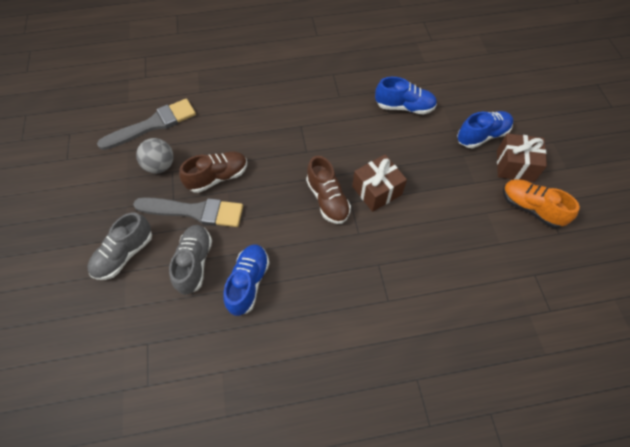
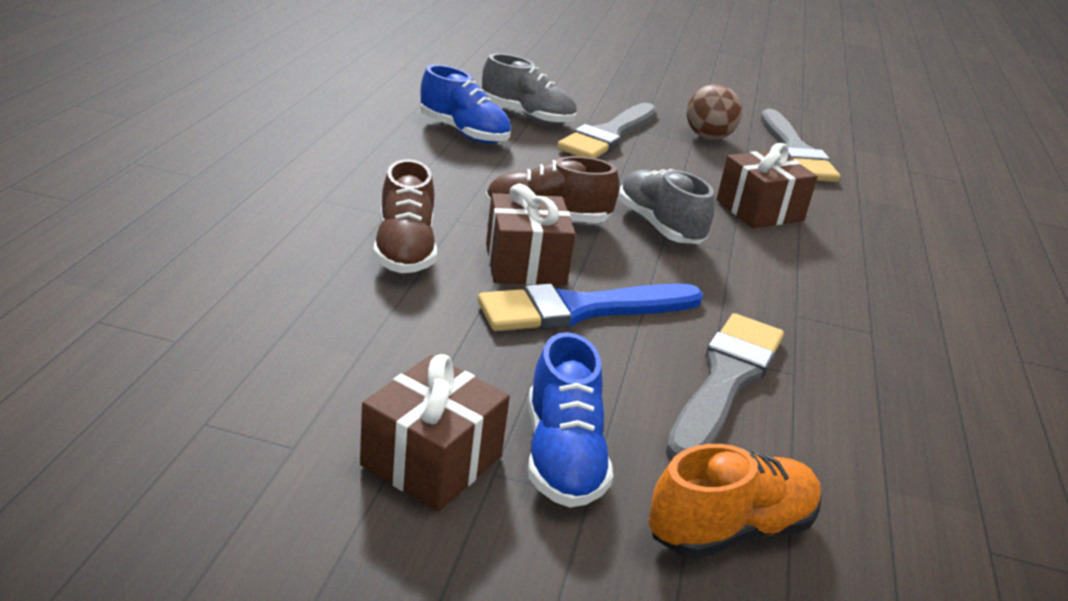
camera: 110 degrees right, 30 degrees down
(124, 254) = (577, 92): grey shoe -> grey shoe (659, 226)
(160, 166) = (708, 137): grey ball -> brown ball
(217, 177) = (659, 162): brown shoe -> brown shoe (405, 250)
(248, 124) = (759, 210): none -> brown gift
(395, 159) = (581, 309): none -> blue brush
(404, 107) = (725, 381): blue shoe -> grey brush
(530, 208) = (303, 418): orange shoe -> orange shoe (730, 529)

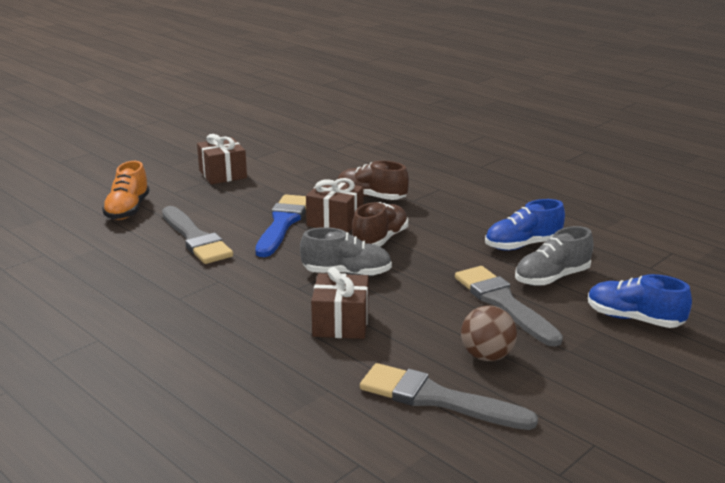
camera: 125 degrees right, 5 degrees down
(562, 456) = (197, 194): blue shoe -> blue shoe (634, 319)

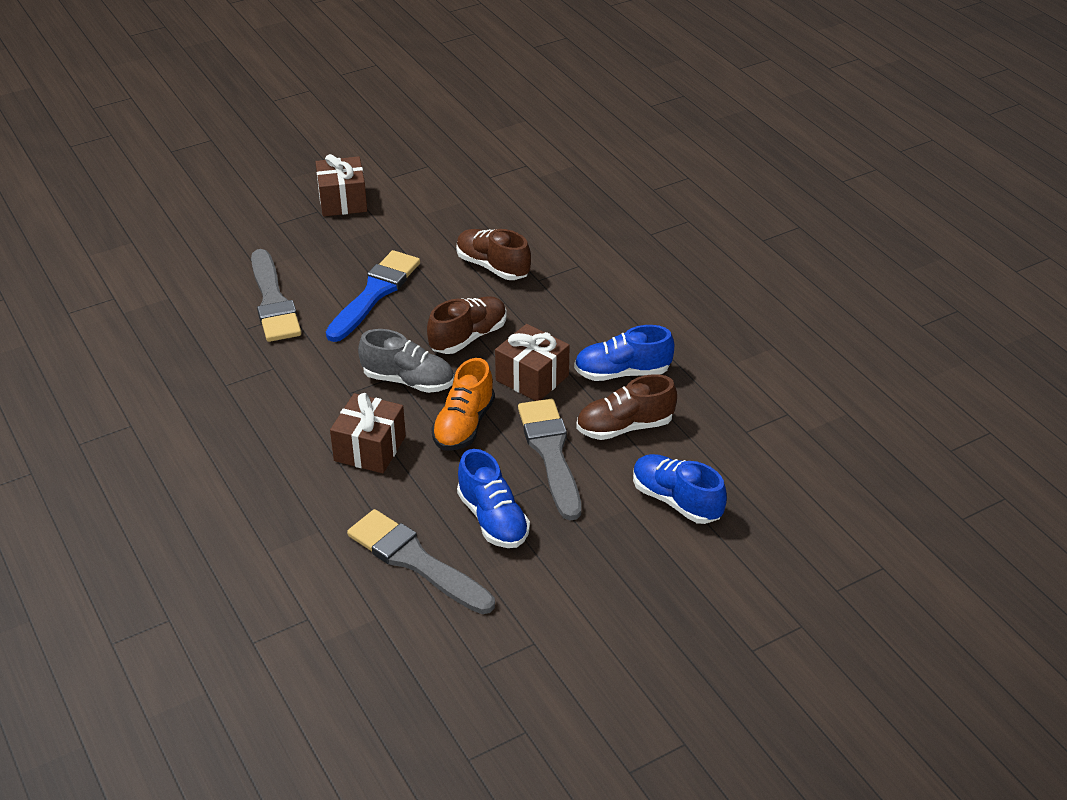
camera: 15 degrees right, 15 degrees up
(128, 210) = (219, 244): orange shoe -> orange shoe (464, 425)
(335, 221) = (433, 299): brown gift -> brown gift (532, 378)
(487, 356) = (493, 519): brown ball -> blue shoe
(552, 278) = (624, 427): grey shoe -> brown shoe

